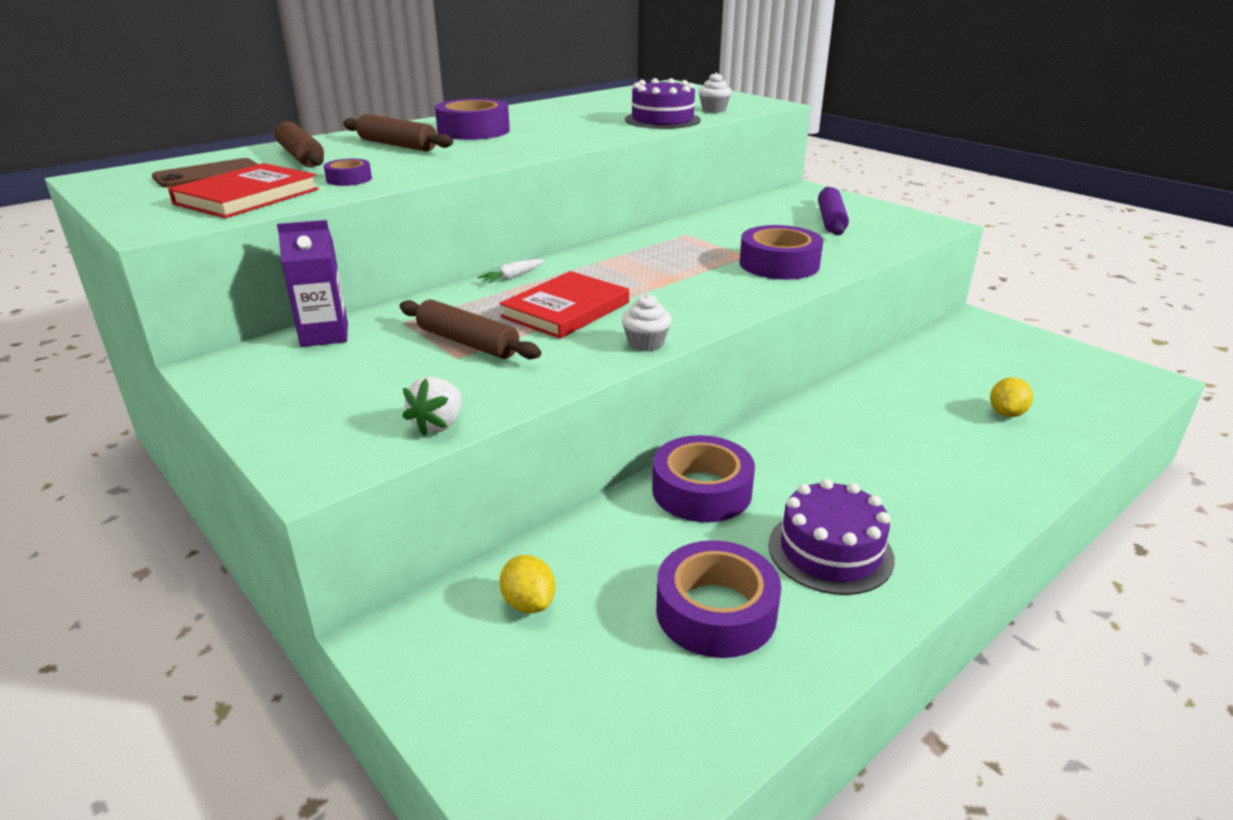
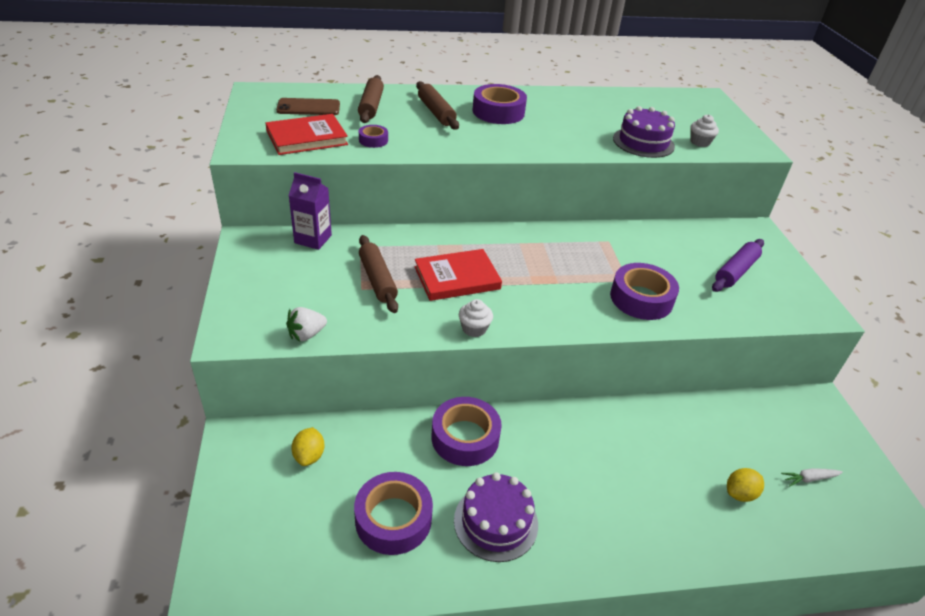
camera: 30 degrees right, 10 degrees up
(513, 277) = (455, 235): white carrot -> white carrot (809, 479)

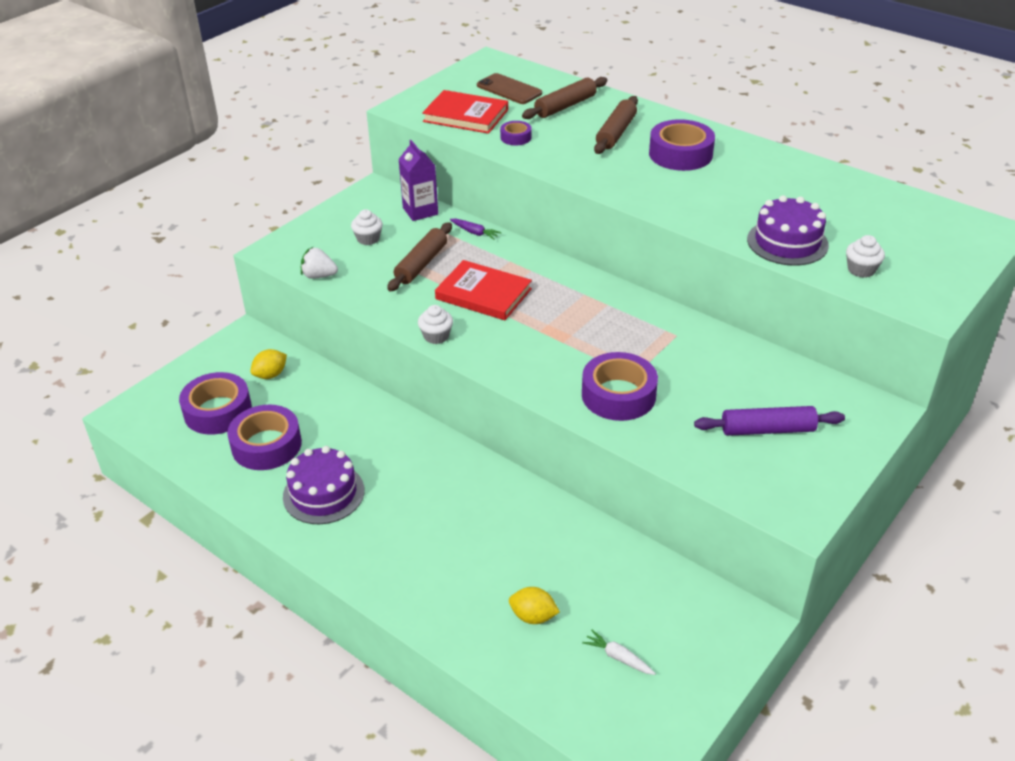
camera: 50 degrees right, 0 degrees up
(303, 281) = (368, 239): none -> white cupcake
(381, 236) = (475, 233): none -> purple carrot
(465, 437) = (382, 430): purple tape -> purple tape (218, 411)

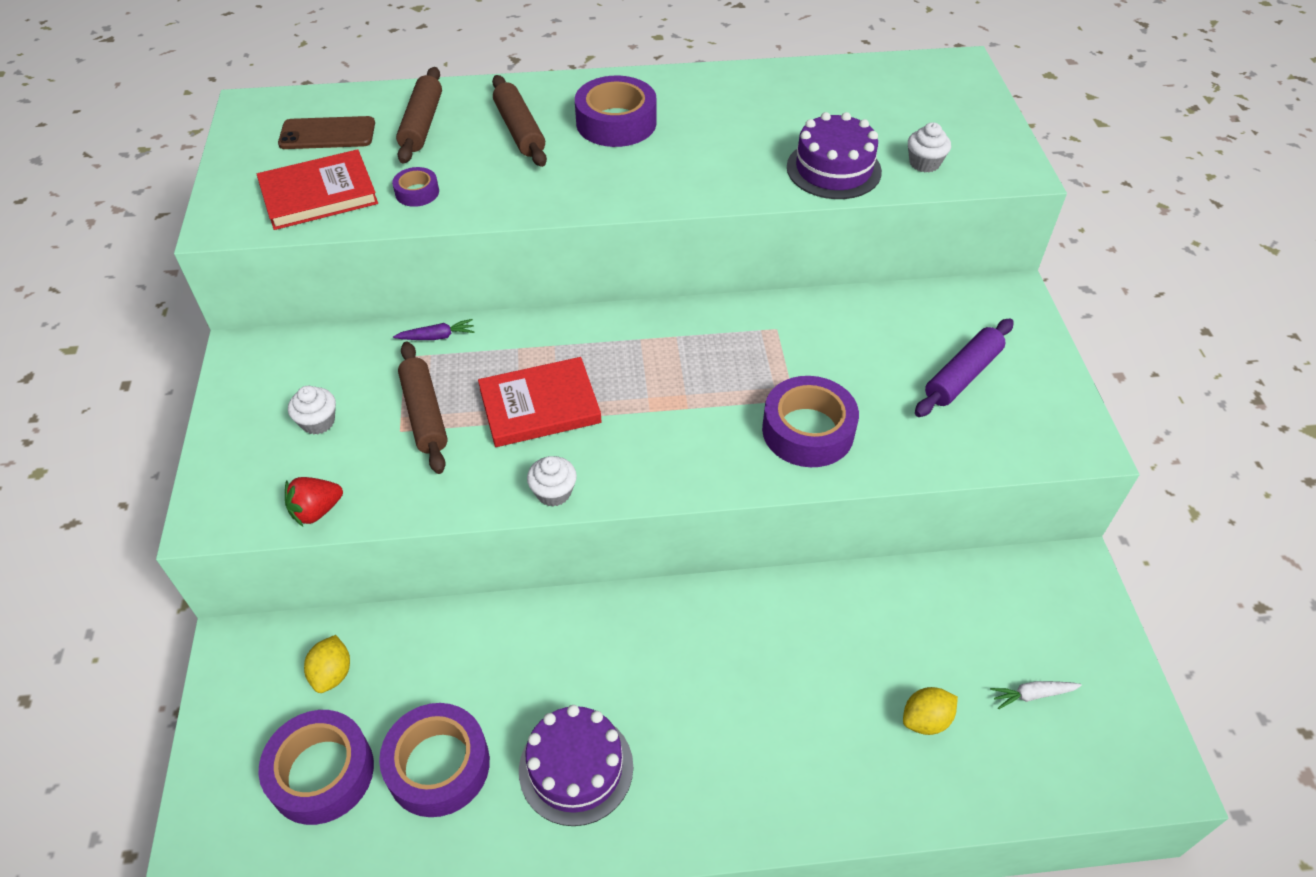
camera: 45 degrees left, 10 degrees up
(319, 276) = (316, 511): white strawberry -> red strawberry
(420, 211) = (338, 347): purple carton -> none

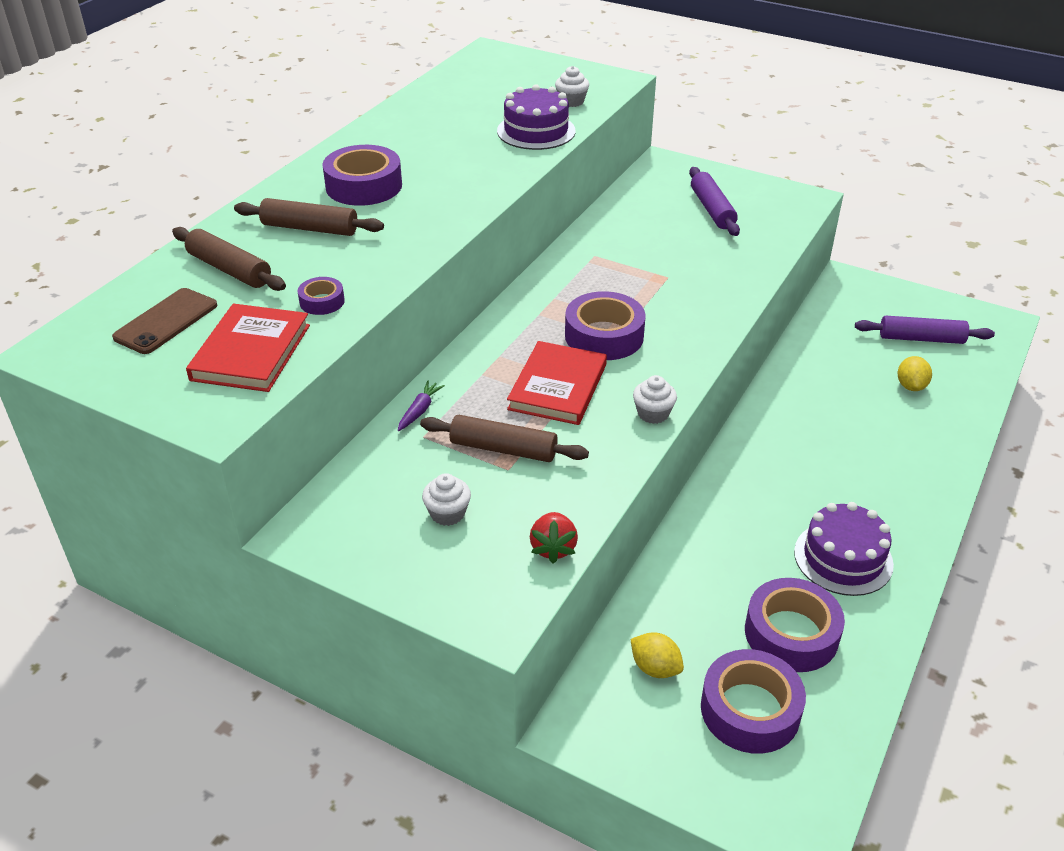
camera: 55 degrees left, 10 degrees down
(808, 430) = (701, 284): purple tape -> purple tape (604, 336)
(1032, 695) = (921, 339): white carrot -> purple rolling pin

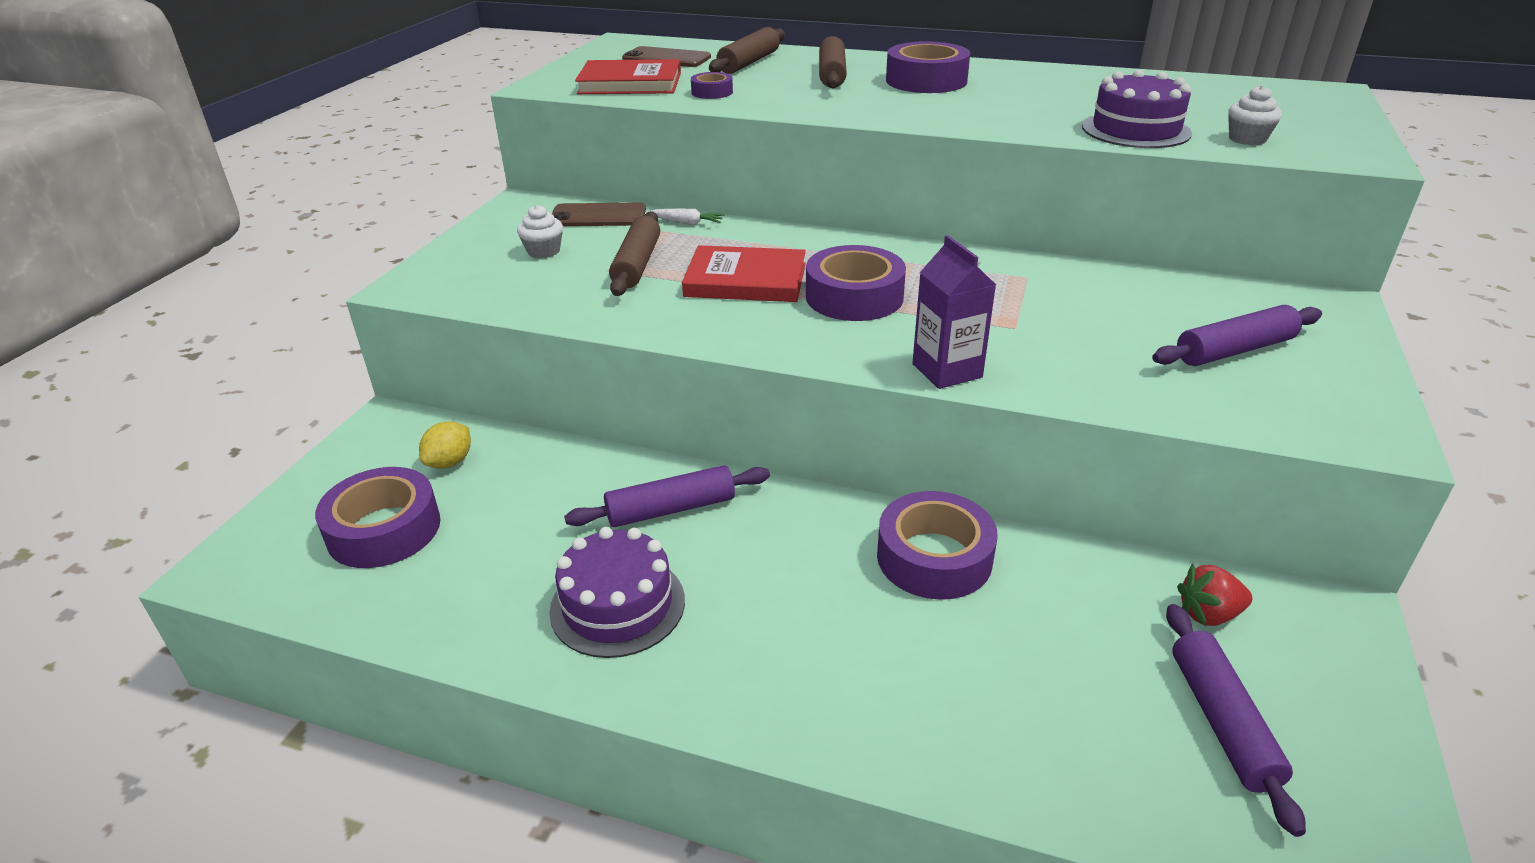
camera: 80 degrees right, 5 degrees down
(373, 471) = (598, 216): none -> brown phone
(419, 410) = (686, 223): purple carrot -> white carrot
(553, 548) = (495, 301): red strawberry -> red strawberry (1208, 614)
(653, 413) = (714, 337): white cupcake -> none
(721, 315) = (947, 371): none -> purple carton
(738, 523) = (671, 509): none -> purple rolling pin
(791, 634) = (488, 558): purple tape -> purple tape (934, 557)
(911, 386) = (1055, 698): yellow lemon -> none

